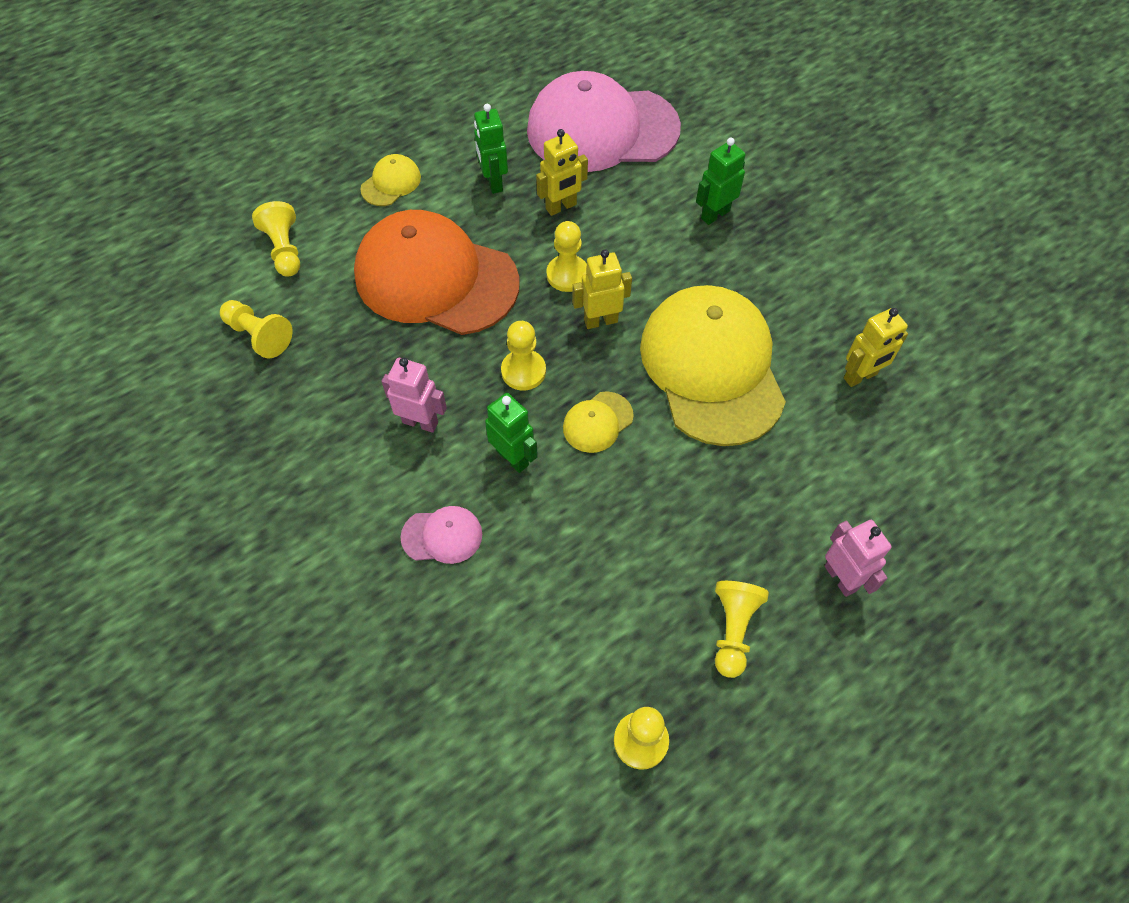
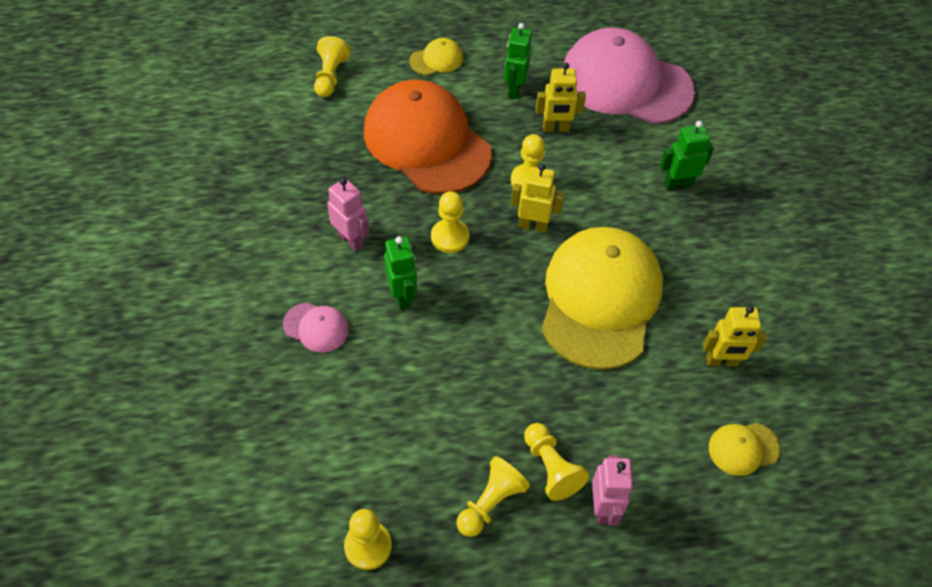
camera: 25 degrees right, 5 degrees down
(259, 335) = (276, 129): yellow pawn -> yellow pawn (551, 467)
(597, 422) = (483, 299): yellow cap -> yellow cap (743, 448)

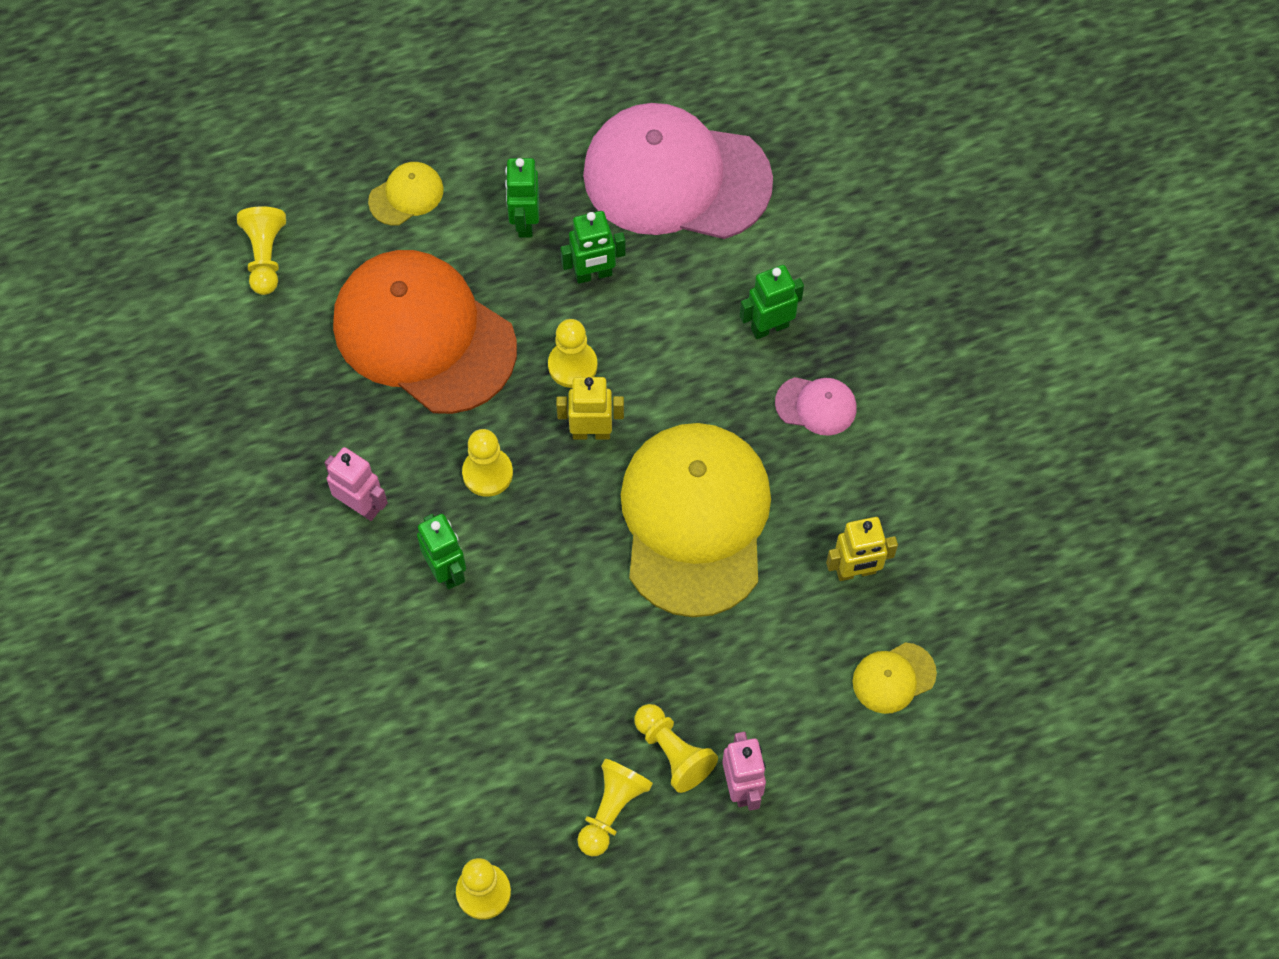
camera: 10 degrees left, 10 degrees up
(316, 327) = (350, 637): pink cap -> pink cap (816, 405)
(556, 128) = (593, 274): yellow robot -> green robot

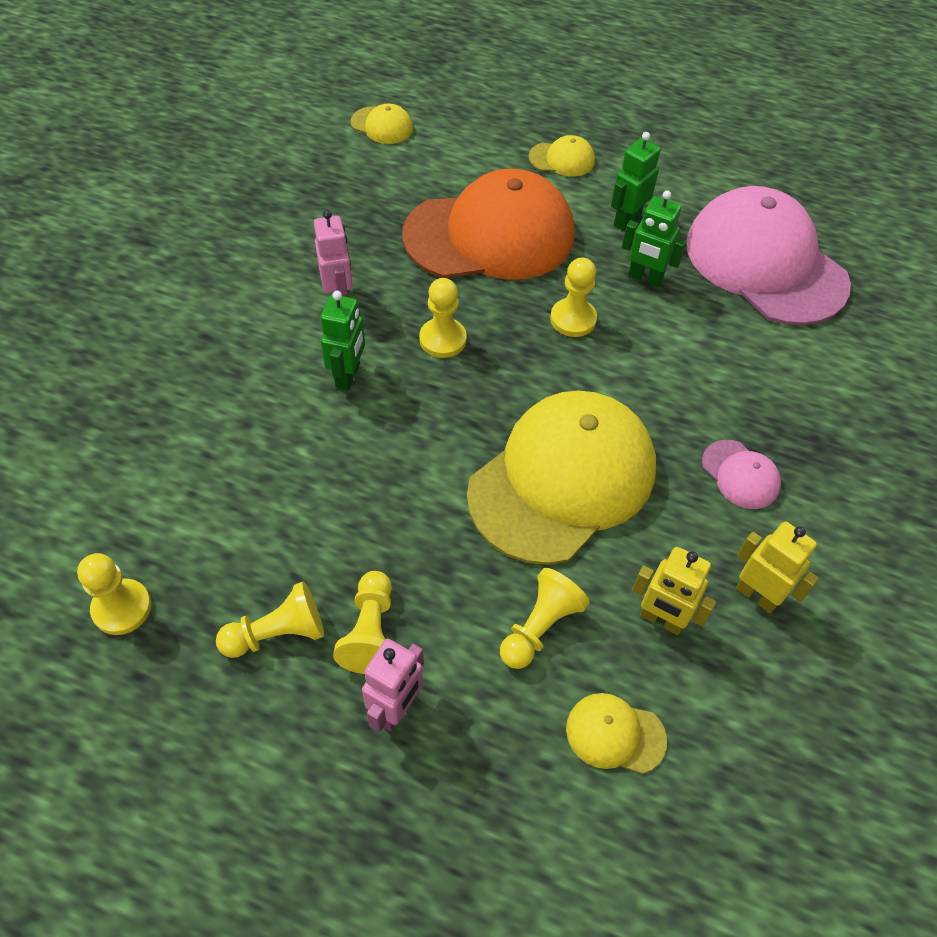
camera: 40 degrees right, 10 degrees down
(200, 287) = (382, 125): none -> yellow cap
(265, 257) = (438, 135): yellow pawn -> yellow pawn (539, 627)
(424, 334) = (490, 235): orange cap -> orange cap turned 90 degrees clockwise
(591, 432) = (543, 367): yellow robot -> yellow robot (757, 595)
(769, 327) = (751, 397): green robot -> none

